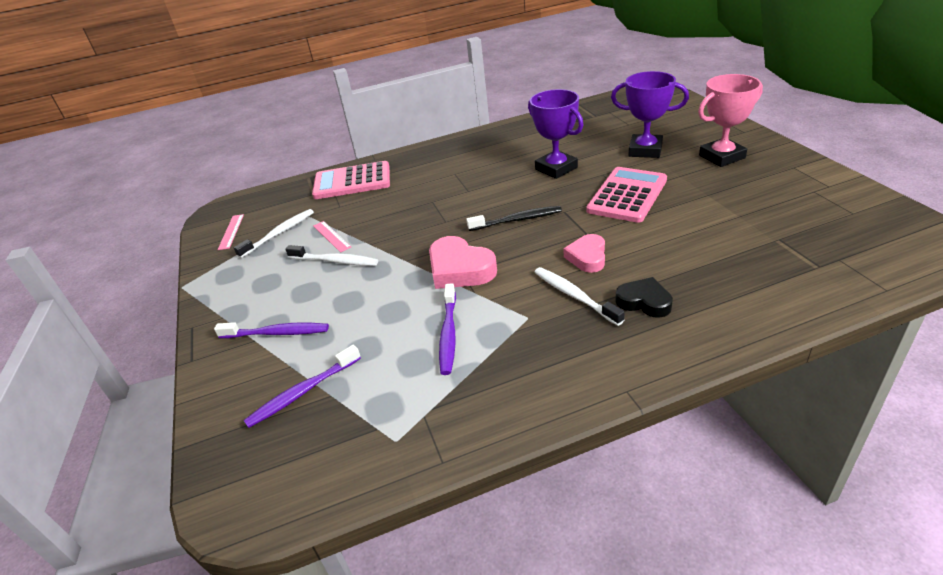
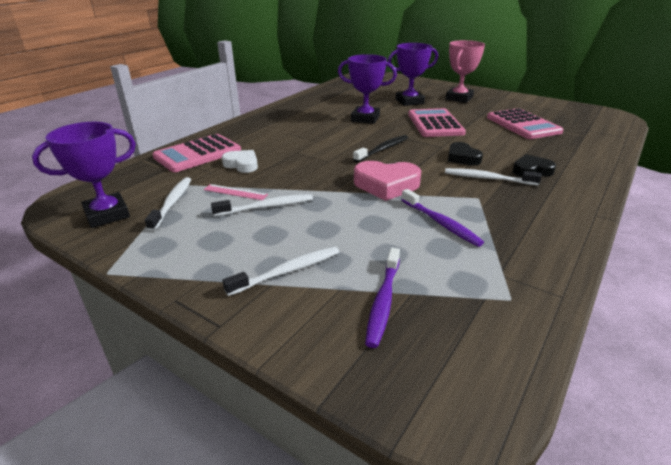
camera: 40 degrees left, 5 degrees down
(231, 231) = (107, 215): pink ruler -> purple trophy
(276, 333) = (287, 271): purple toothbrush -> white toothbrush
(371, 204) = (242, 164): none -> white heart
(587, 257) = (462, 158): pink heart -> black heart
(746, 225) = (523, 125): none -> pink calculator

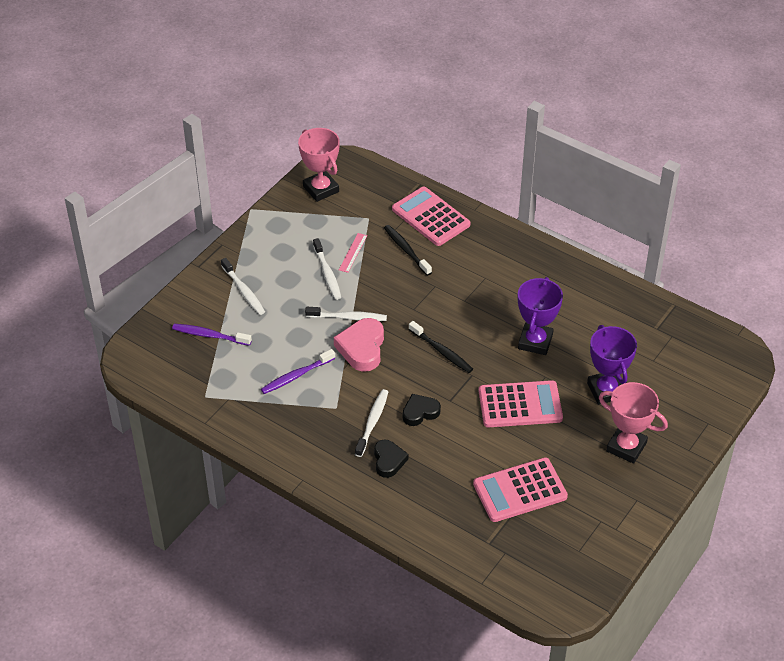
camera: 90 degrees right, 15 degrees up
(107, 215) = (321, 189): purple trophy -> pink trophy
(172, 203) = (336, 219): white toothbrush -> white toothbrush (348, 317)
(242, 164) = (406, 250): white heart -> black toothbrush

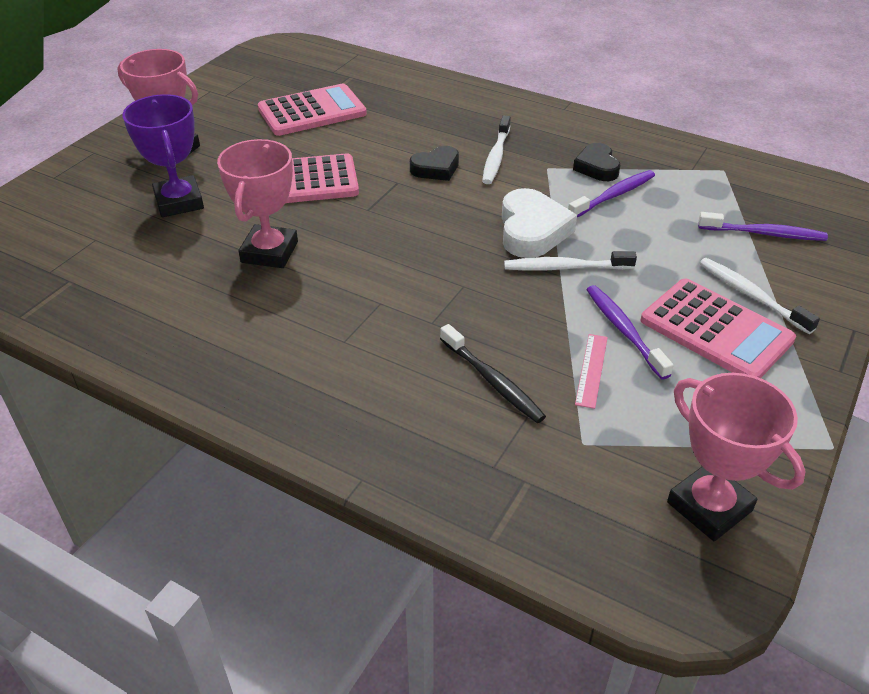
camera: 175 degrees right, 5 degrees down
(327, 273) = (624, 331): white toothbrush -> purple toothbrush
(362, 348) = (532, 230): pink heart -> white heart
(388, 461) = (468, 126): black heart -> black heart (597, 167)
(430, 217) = (454, 454): pink calculator -> pink calculator (716, 330)
(442, 351) = (412, 233): black toothbrush -> none
(535, 342) = (269, 252): purple trophy -> pink trophy

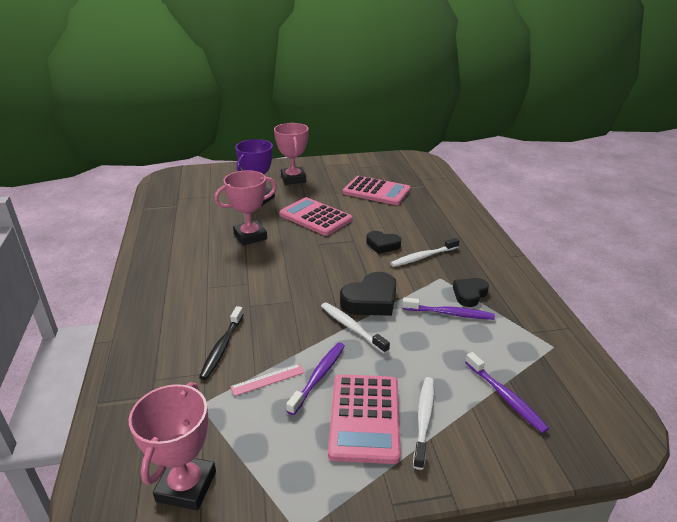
camera: 50 degrees right, 10 degrees down
(532, 230) = (371, 300): white heart -> black heart

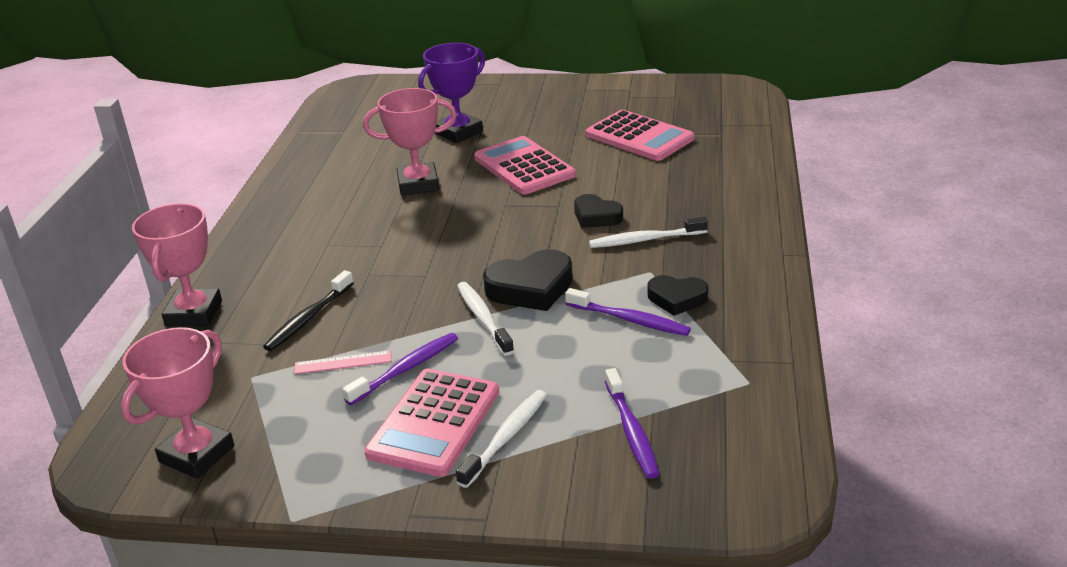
camera: 20 degrees right, 0 degrees up
(293, 179) = (525, 107): pink trophy -> pink trophy (194, 313)
(469, 294) = (677, 299): black heart -> black heart turned 135 degrees counterclockwise

